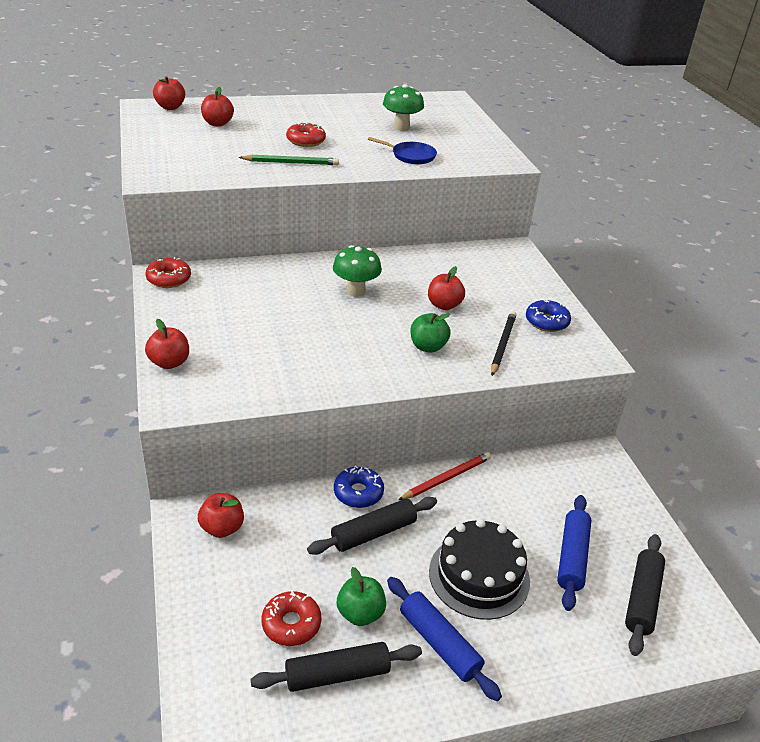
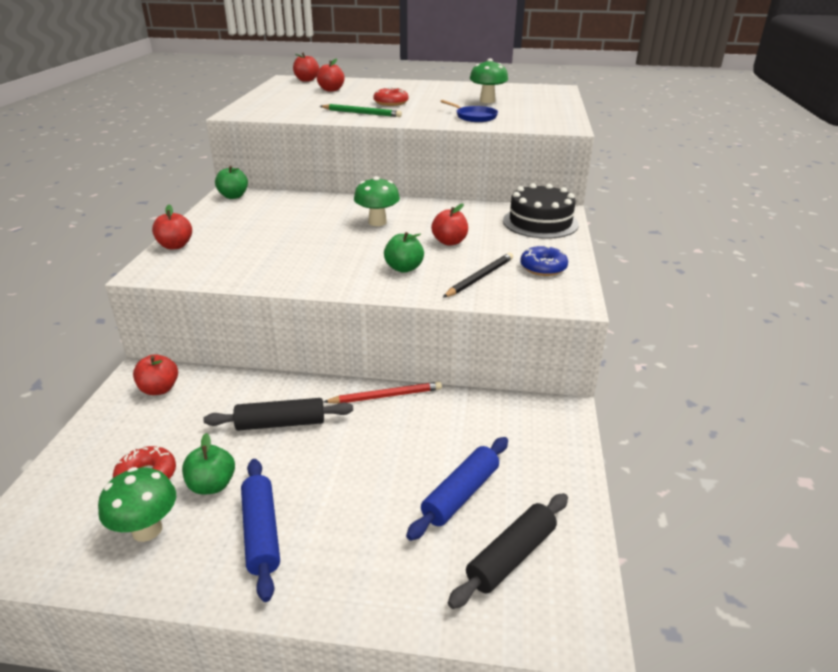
camera: 25 degrees right, 5 degrees down
(169, 279) = (233, 196): red donut -> green apple
(337, 674) = (147, 530): black rolling pin -> green mushroom
(358, 493) = (295, 389): blue donut -> none
(479, 576) = (349, 485): black cake -> black cake (540, 222)

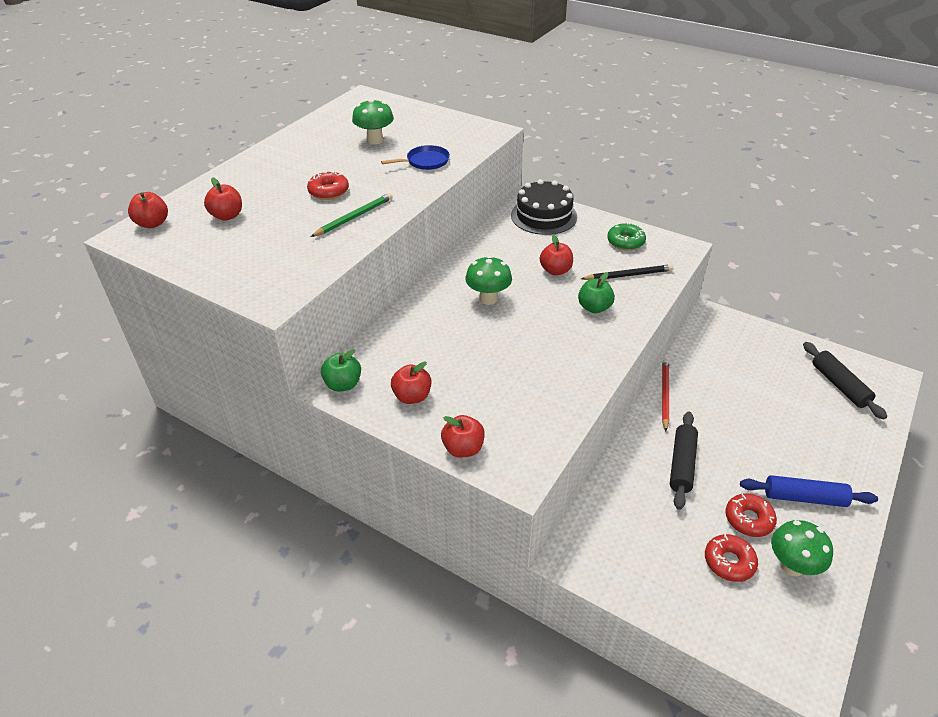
camera: 65 degrees left, 10 degrees up
(159, 389) = (602, 543): red apple -> red apple (412, 396)
(212, 485) = (748, 519): green apple -> red donut
(460, 494) = (783, 389): blue rolling pin -> none
(479, 277) = (628, 275): black pencil -> black pencil turned 105 degrees clockwise
(543, 267) = (625, 242): blue donut -> green donut

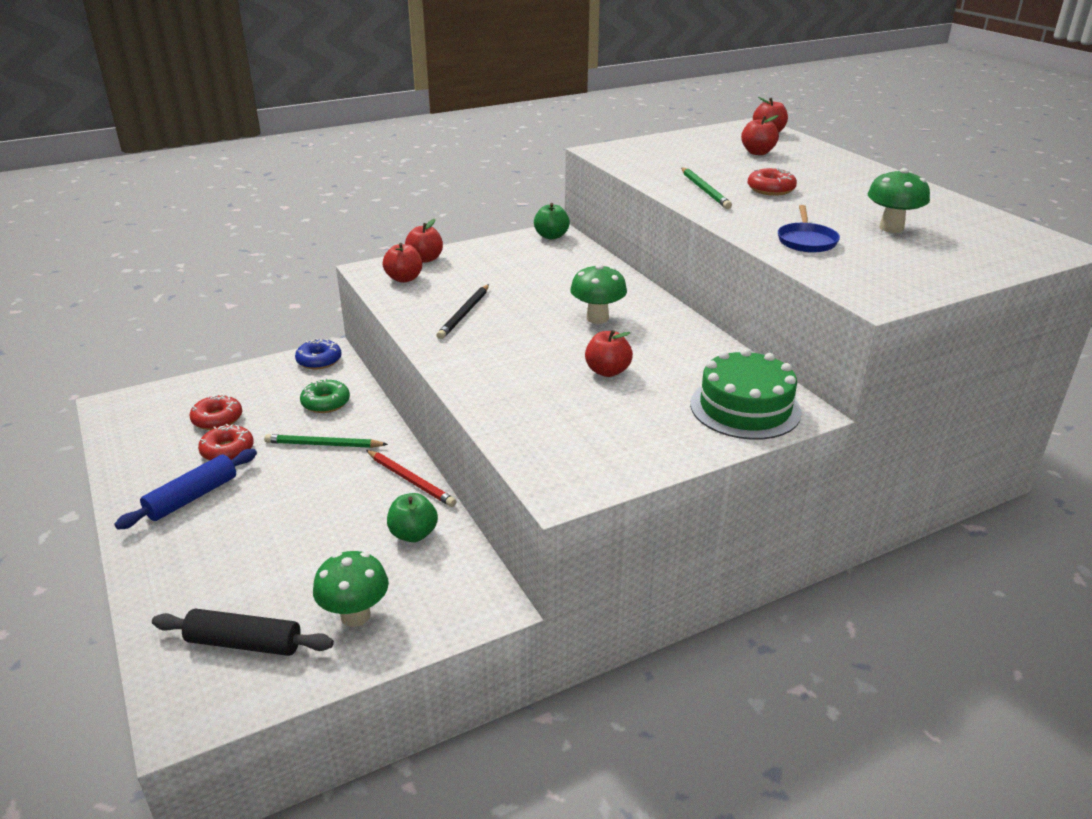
camera: 120 degrees right, 10 degrees down
(412, 396) = (504, 255): red apple -> red apple (404, 278)
(544, 216) = (745, 408): black cake -> green cake
(586, 556) = (319, 361): none -> blue donut
(594, 308) = (514, 369): green apple -> green apple (413, 534)
(625, 242) = (621, 447): green donut -> green donut (326, 403)
(628, 275) = (546, 416): black pencil -> black pencil (464, 314)
(682, 464) = (323, 445): black rolling pin -> green pencil
(792, 566) = (165, 448): green mushroom -> green mushroom (355, 616)

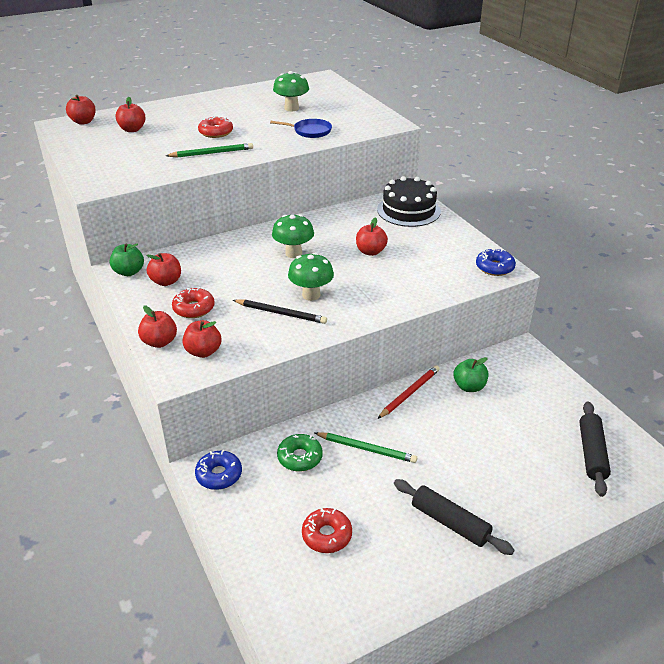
camera: 90 degrees left, 5 degrees up
(192, 497) = (450, 522): blue rolling pin -> black rolling pin
(227, 450) = (379, 514): red donut -> red donut (194, 308)
(323, 445) = (366, 449): green pencil -> green pencil turned 75 degrees counterclockwise
(355, 616) = (551, 405): green mushroom -> green mushroom (311, 295)
(532, 254) = (166, 281): none -> red apple
(568, 480) = (494, 267): none -> blue donut
(745, 408) = (408, 210): green cake -> black cake

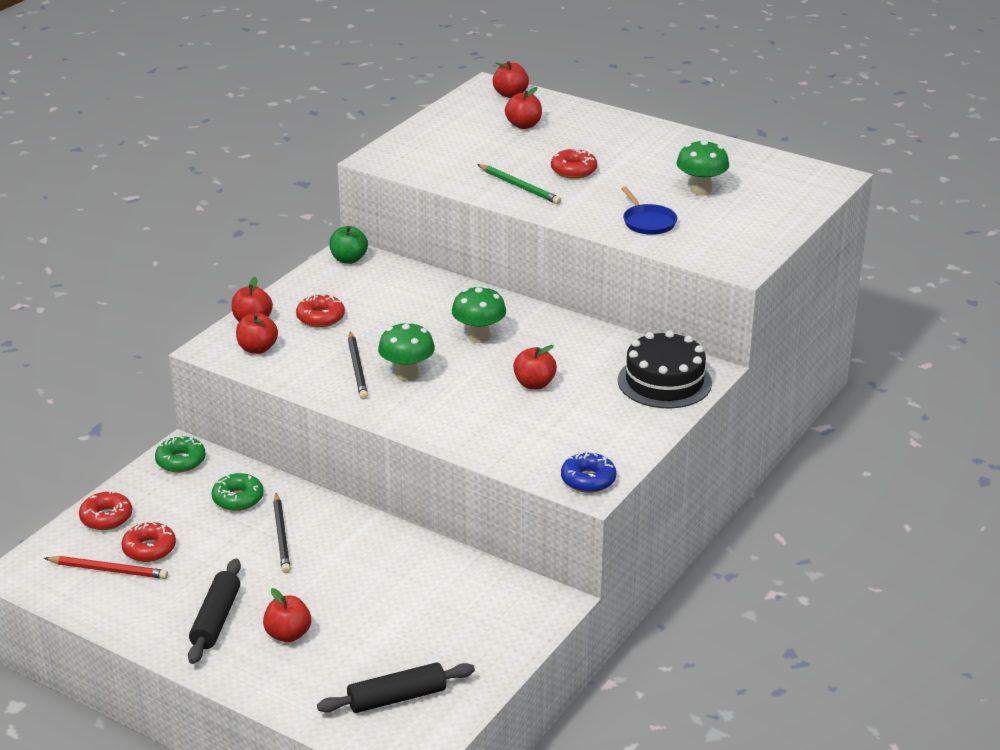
camera: 60 degrees right, 5 degrees down
(166, 281) = (352, 285): red apple -> red apple (288, 634)
(219, 475) = (181, 461): blue donut -> green donut
(259, 551) = (106, 518): none -> red donut
(366, 449) = (282, 536): green pencil -> black pencil
(409, 393) = (394, 537): red pencil -> red pencil (108, 570)
(469, 386) = (442, 577): green apple -> none

